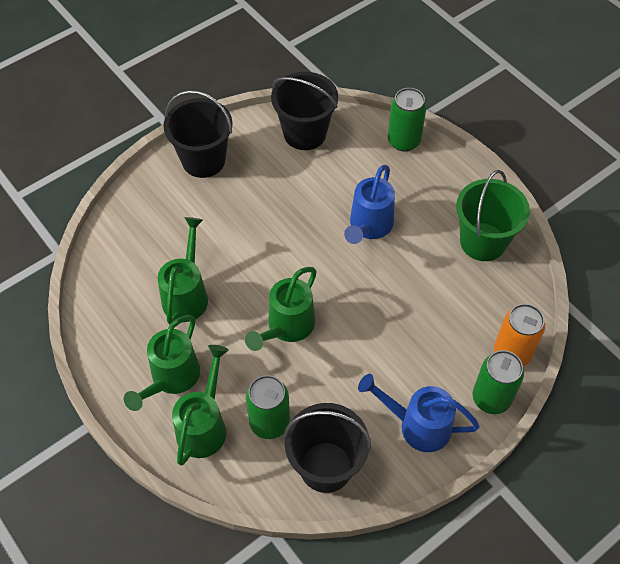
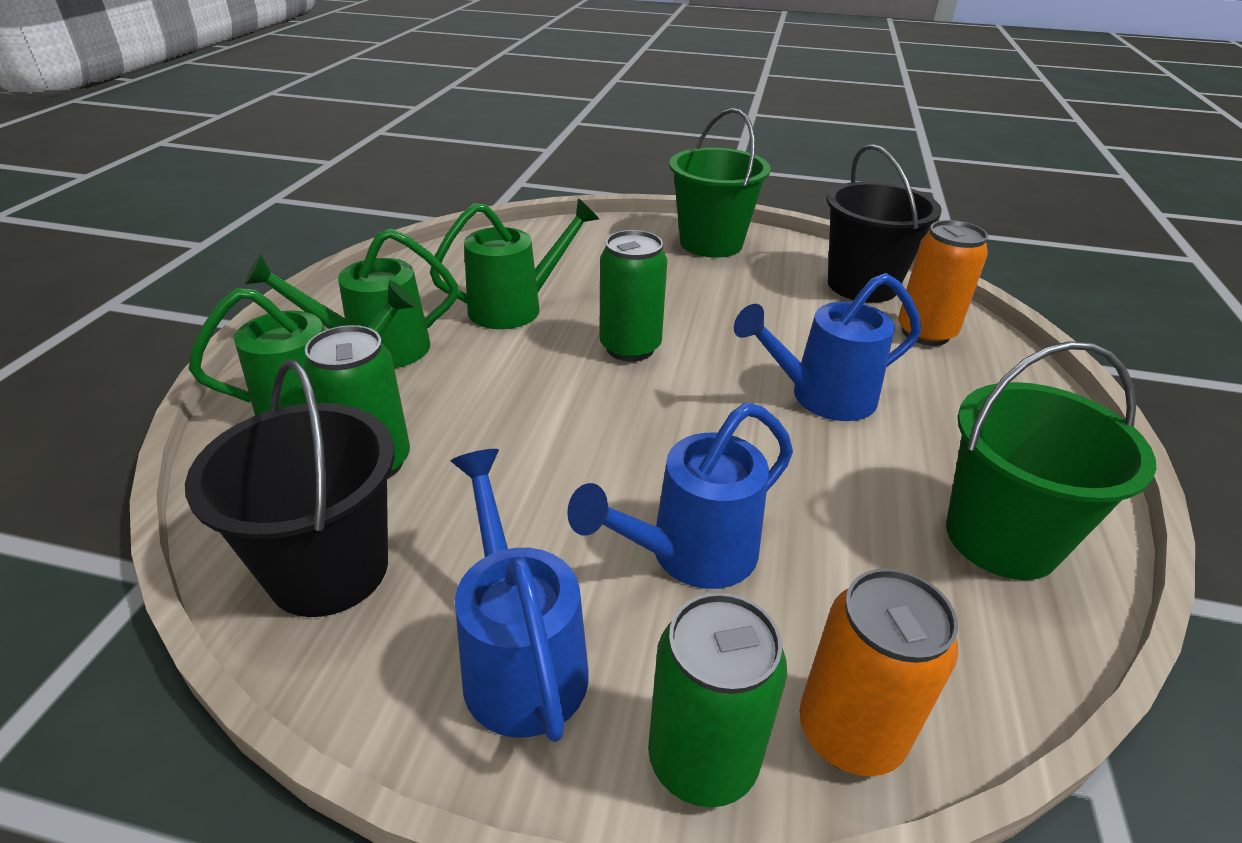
camera: 50 degrees right, 20 degrees down
(203, 160) = (711, 243): black bucket -> green bucket
(286, 327) = (557, 403): green watering can -> none
(361, 147) = (925, 333): none -> orange can
(404, 141) = (1002, 362): green can -> green can (630, 348)
(414, 343) = (690, 555): none -> blue watering can

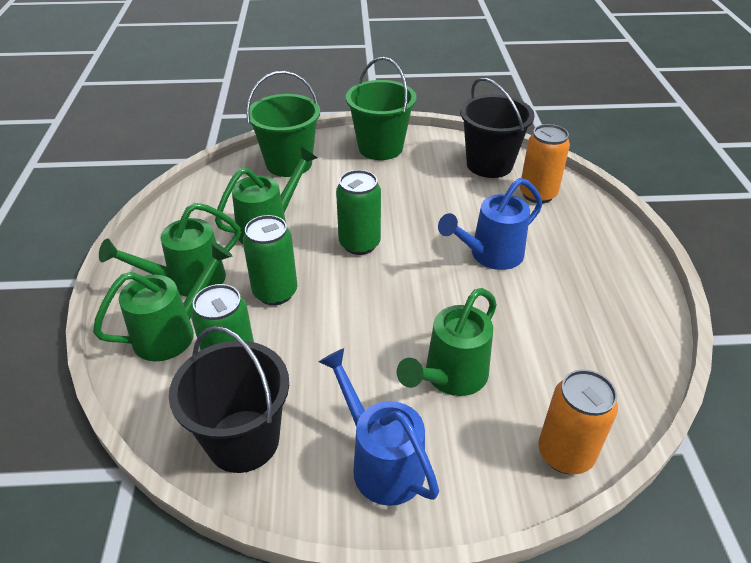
camera: 15 degrees left, 5 degrees up
(690, 555) = (450, 377): blue watering can -> green watering can
(702, 759) = (498, 488): green can -> green can (275, 292)
(1001, 538) = (612, 325): green bucket -> green bucket (289, 163)

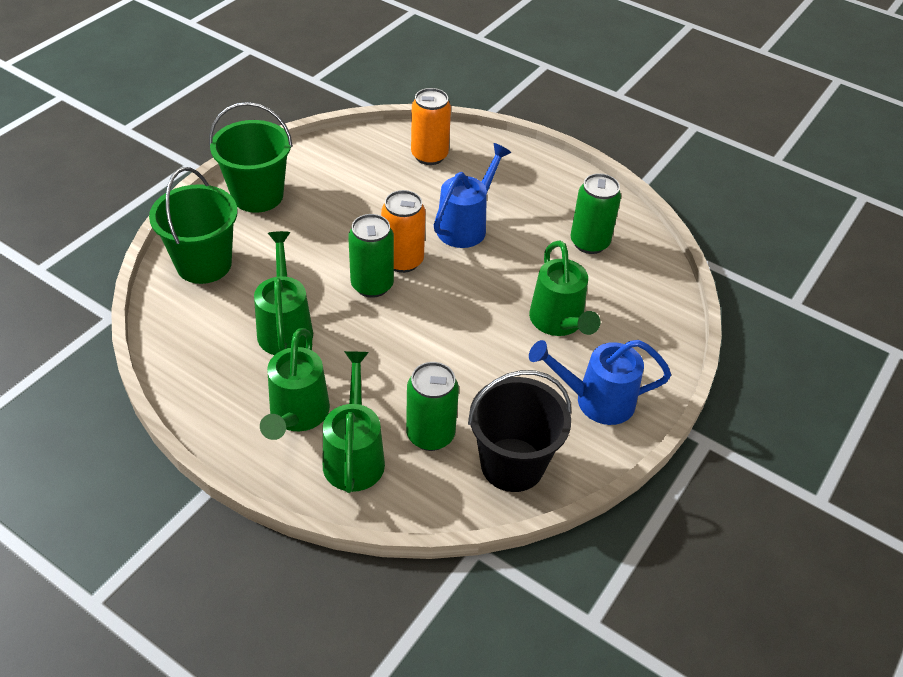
camera: 55 degrees left, 5 degrees up
(275, 292) = (374, 367): green can -> green can (589, 243)
(489, 164) = (363, 153): black bucket -> none
(490, 255) = (466, 225): blue watering can -> blue watering can turned 150 degrees counterclockwise
(565, 454) = (664, 312): orange can -> orange can (403, 261)

